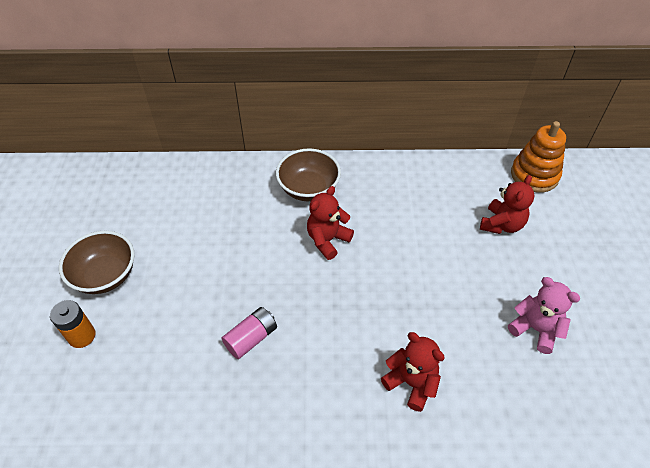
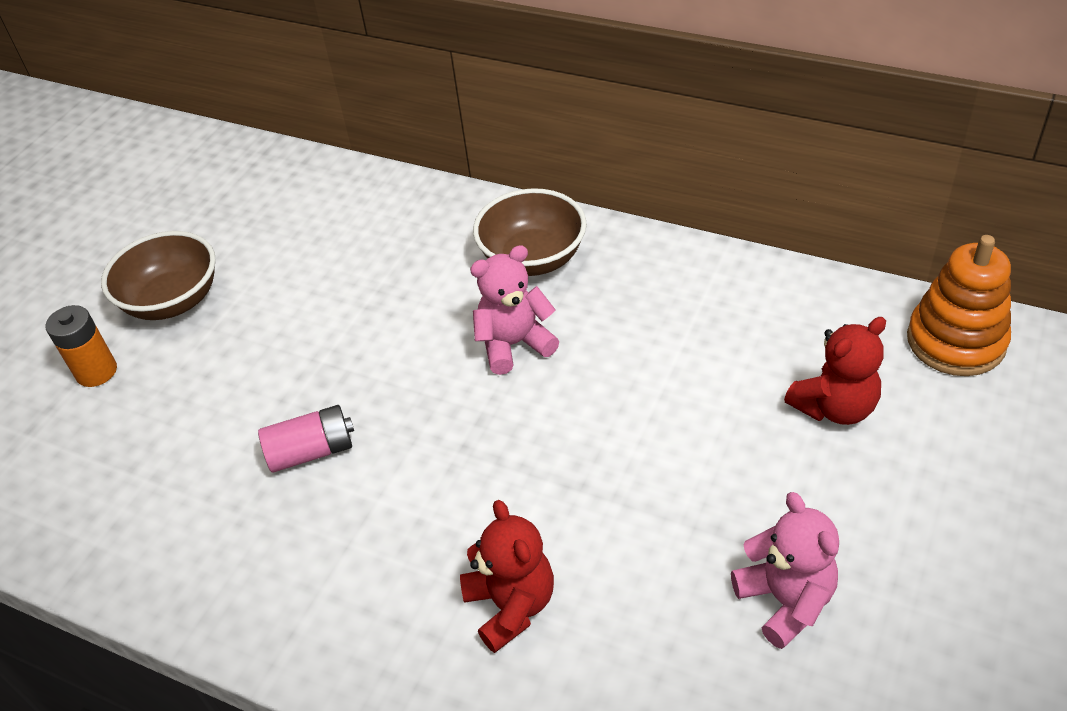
camera: 30 degrees right, 5 degrees down
(327, 240) = (514, 344): red teddy bear -> pink teddy bear

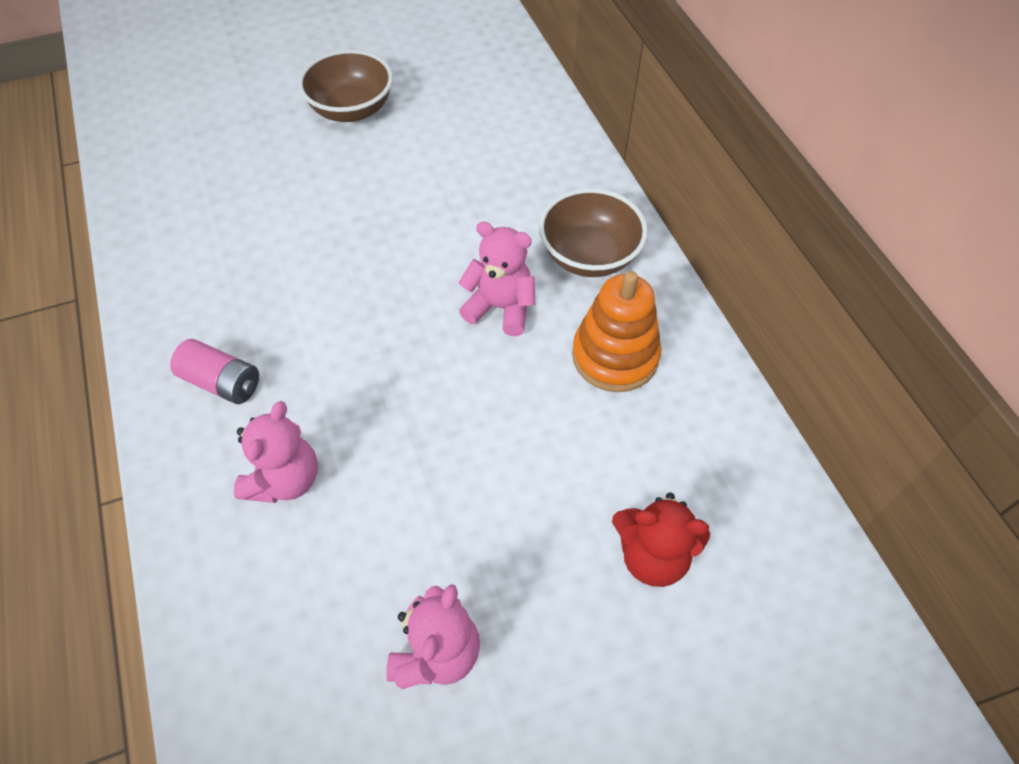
camera: 40 degrees right, 10 degrees up
(96, 372) = (265, 124): orange battery -> none
(311, 451) = (306, 274): pink battery -> pink battery (222, 382)
(511, 605) = (285, 479): red teddy bear -> pink teddy bear
(955, 341) = (818, 598): orange stacking toy -> orange stacking toy (615, 356)

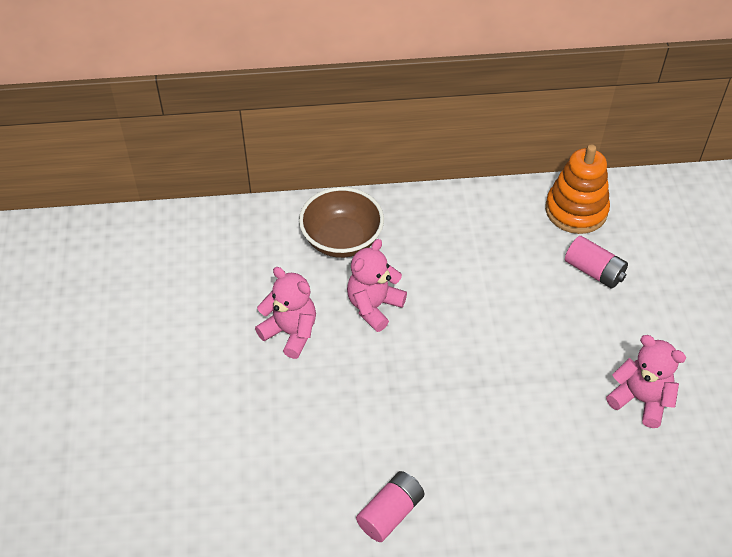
camera: 75 degrees left, 5 degrees down
(285, 479) = (494, 475): pink teddy bear -> pink teddy bear (290, 332)
(351, 109) = (93, 372): brown bowl -> none
(615, 356) = (439, 249): orange stacking toy -> orange stacking toy (576, 210)
(652, 555) = (594, 271): red teddy bear -> pink battery

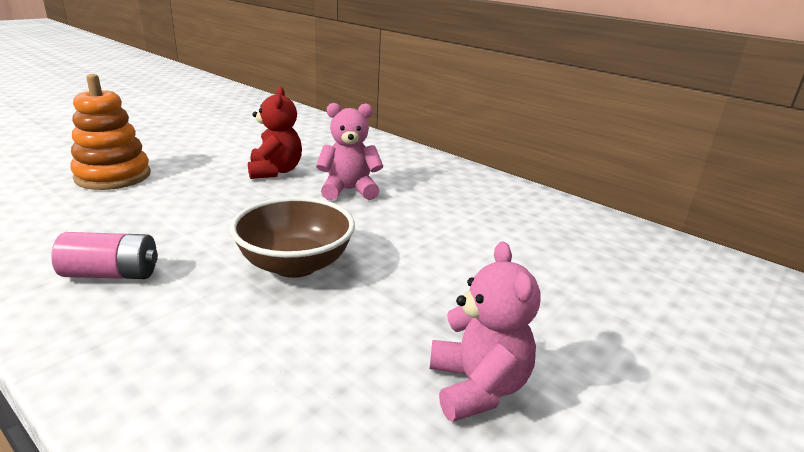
camera: 45 degrees right, 25 degrees down
(290, 332) = (275, 171): pink teddy bear -> red teddy bear
(342, 240) = (391, 161): brown bowl -> brown bowl (295, 264)
(576, 210) = (620, 238): orange stacking toy -> orange stacking toy (113, 176)
(594, 271) = (580, 275): pink battery -> none

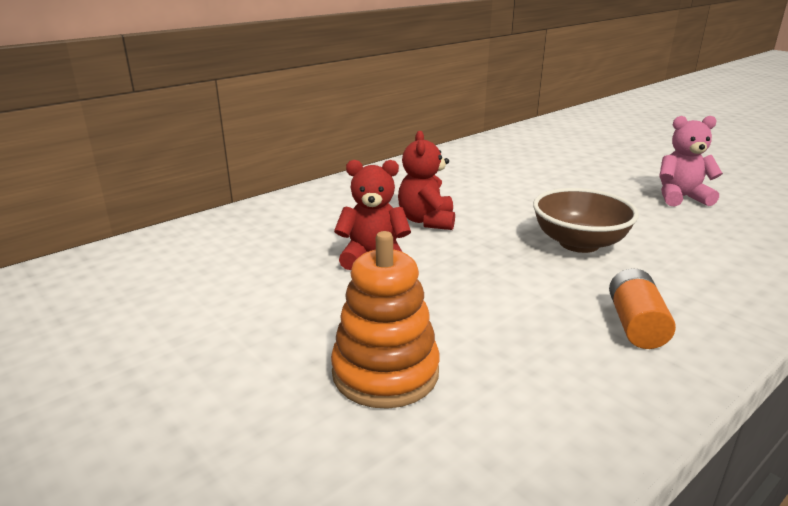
camera: 80 degrees left, 0 degrees up
(111, 274) = (636, 324): pink battery -> orange battery
(349, 190) = (427, 221): pink teddy bear -> red teddy bear

